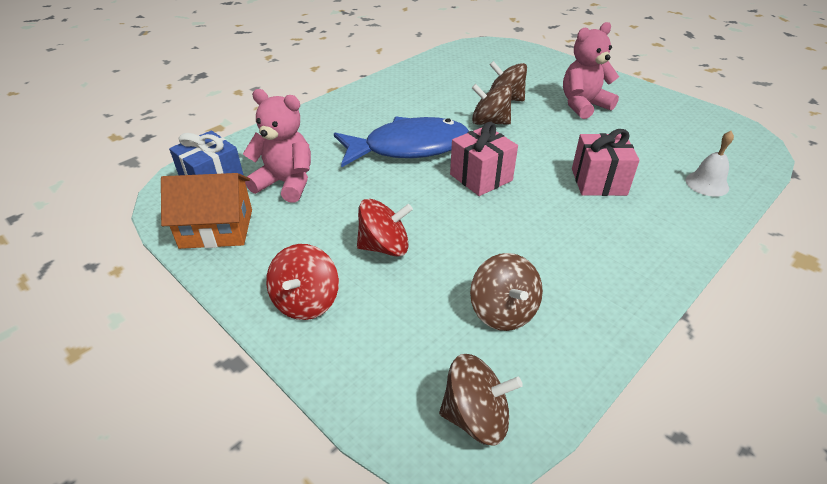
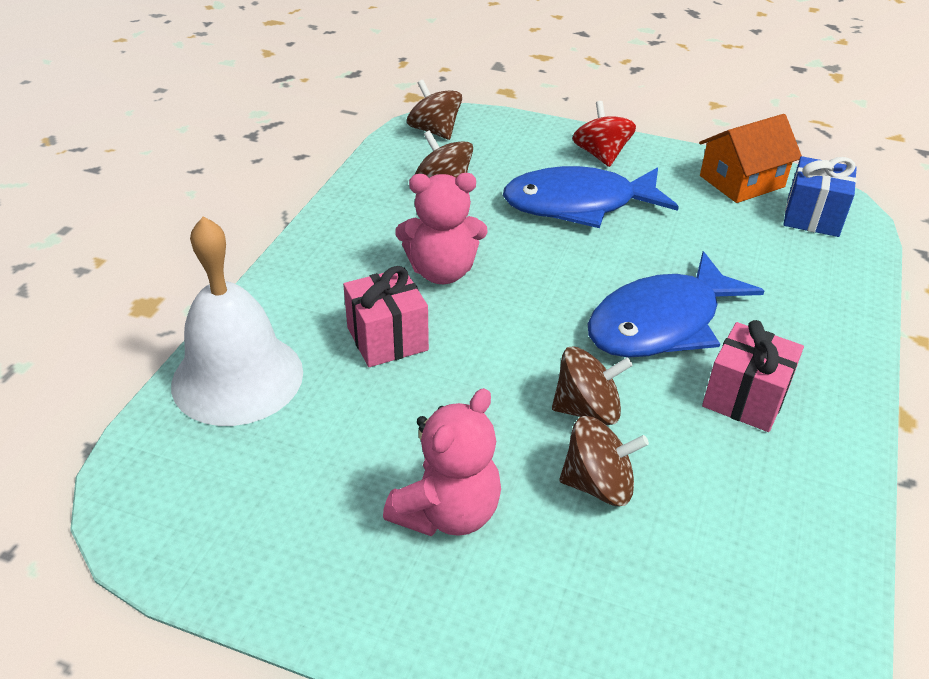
camera: 155 degrees right, 0 degrees up
(286, 183) = (743, 236): pink teddy bear -> pink teddy bear (442, 271)
(384, 247) = (579, 204): red spinning top -> blue fish
(476, 417) = (434, 131): brown spinning top -> brown spinning top turned 75 degrees clockwise
(481, 177) = (538, 303): pink gift -> pink gift (745, 398)
(707, 184) = (237, 377): white bell -> white bell, size x2.17

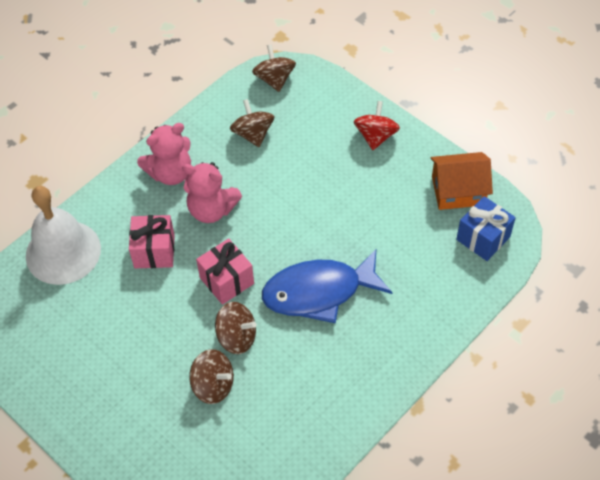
camera: 25 degrees right, 15 degrees up
(447, 512) = (128, 373): pink teddy bear -> pink teddy bear (170, 173)
(579, 204) = (330, 179): blue fish -> none
(745, 398) = (331, 361): pink gift -> pink gift (227, 280)

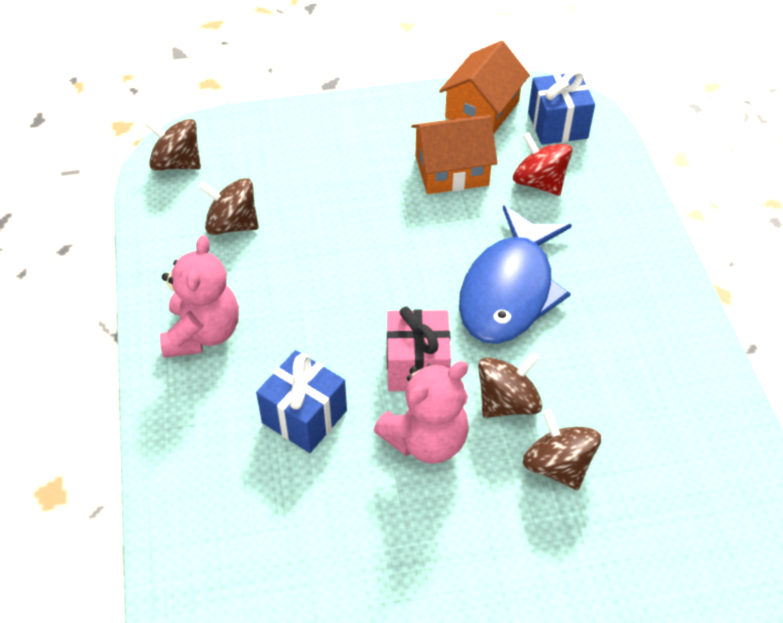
camera: 55 degrees left, 5 degrees down
(63, 252) = (205, 523): white bell -> none
(154, 251) = (304, 416): pink gift -> blue gift
(212, 209) = (300, 323): pink teddy bear -> pink teddy bear (426, 440)
(213, 385) = (557, 465): brown spinning top -> brown spinning top turned 90 degrees counterclockwise
(375, 136) = (348, 129): red spinning top -> red spinning top (539, 182)
(389, 207) = (451, 170): none -> orange house

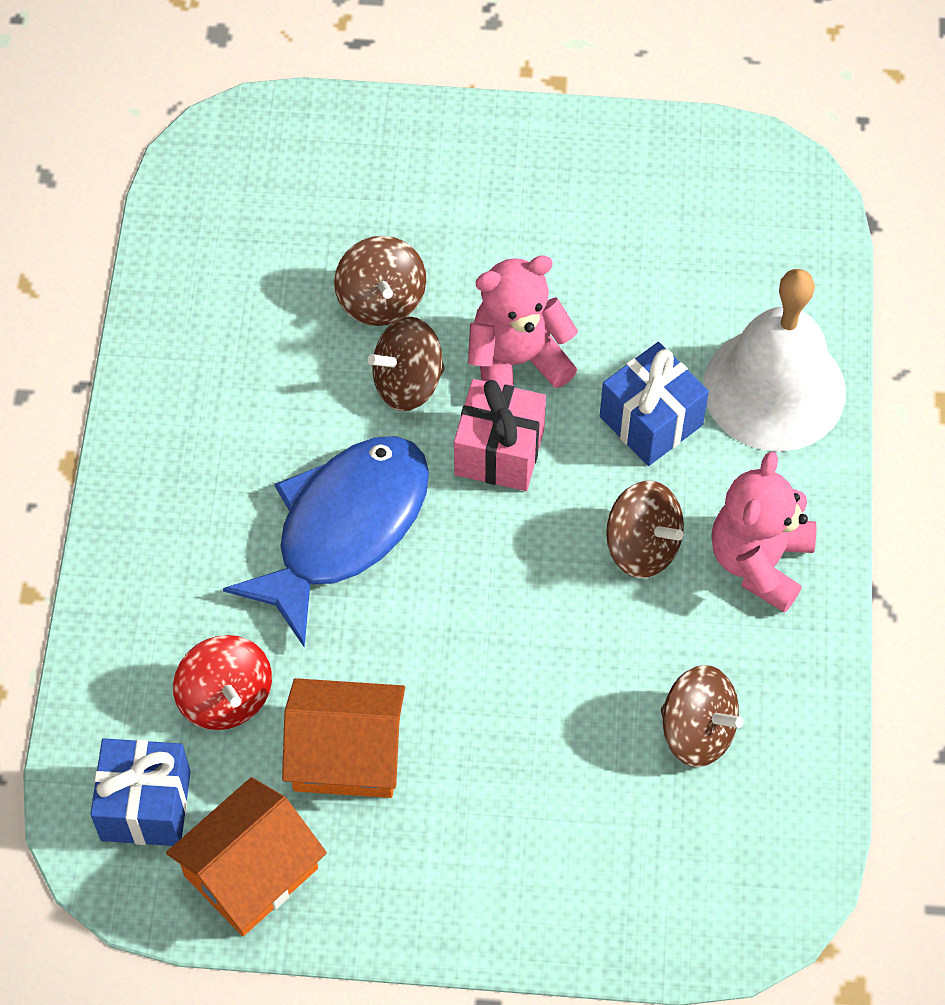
camera: 165 degrees left, 10 degrees up
(177, 163) = (768, 876): brown spinning top -> brown spinning top (642, 546)
(206, 466) = (774, 389): none -> white bell

